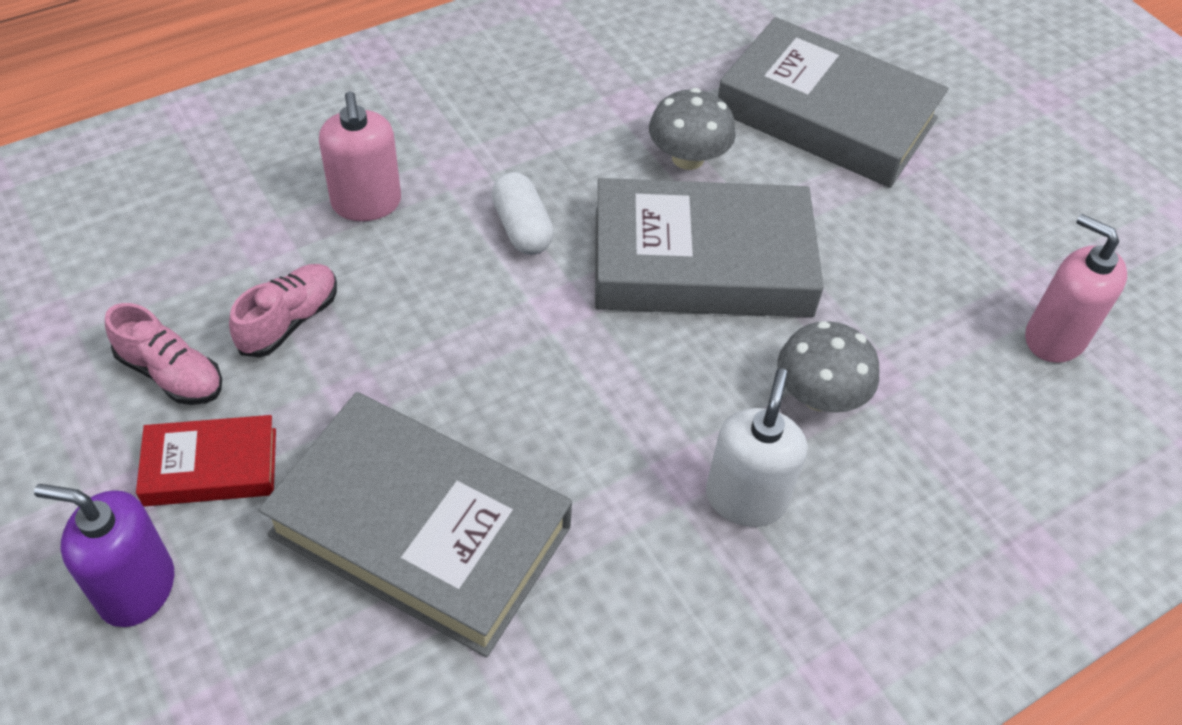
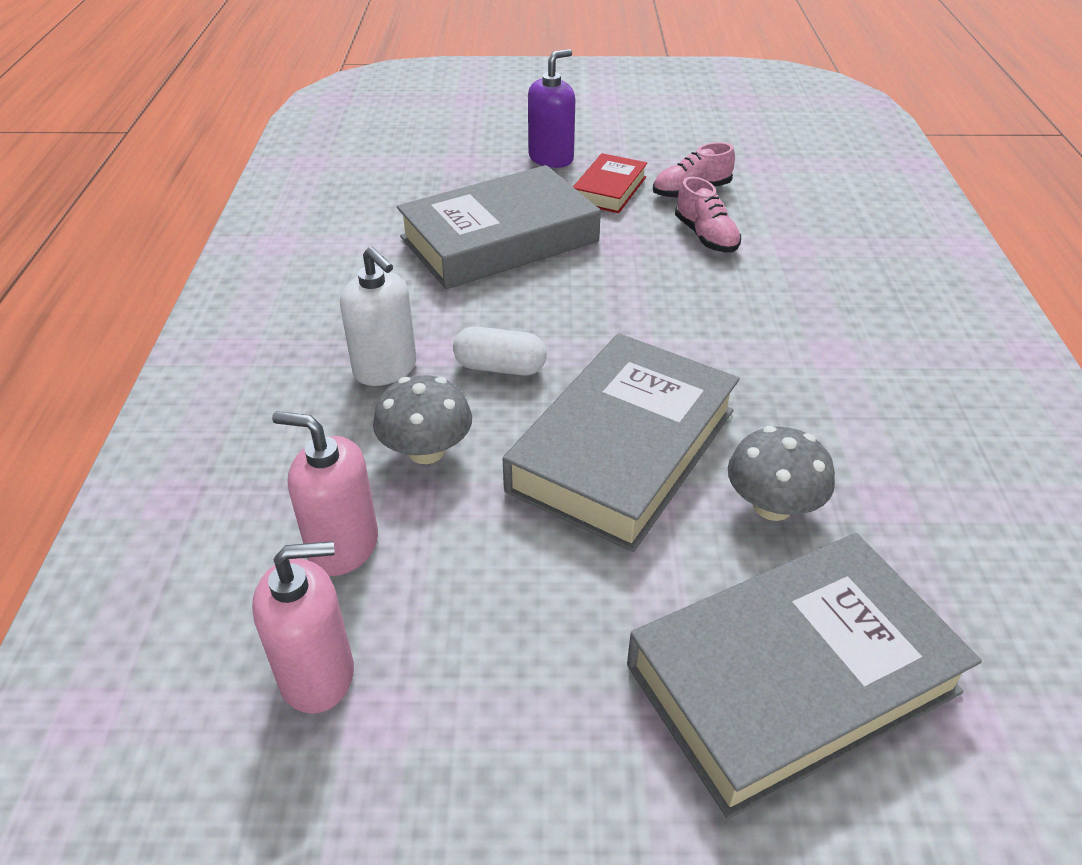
camera: 125 degrees right, 10 degrees down
(366, 203) = (810, 295): pink soap dispenser -> pink soap dispenser (343, 546)
(522, 228) = (734, 361): white capsule -> white capsule (500, 367)

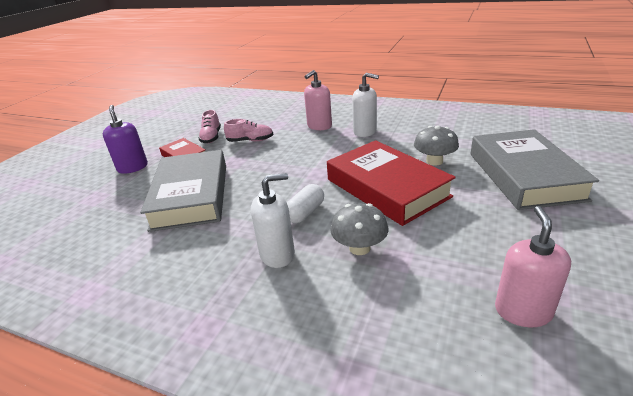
camera: 65 degrees left, 10 degrees down
(343, 546) = (426, 290): pink soap dispenser -> pink soap dispenser (319, 126)
(622, 450) = (386, 188): grey book -> red book
(846, 372) = (365, 132): none -> white soap dispenser

